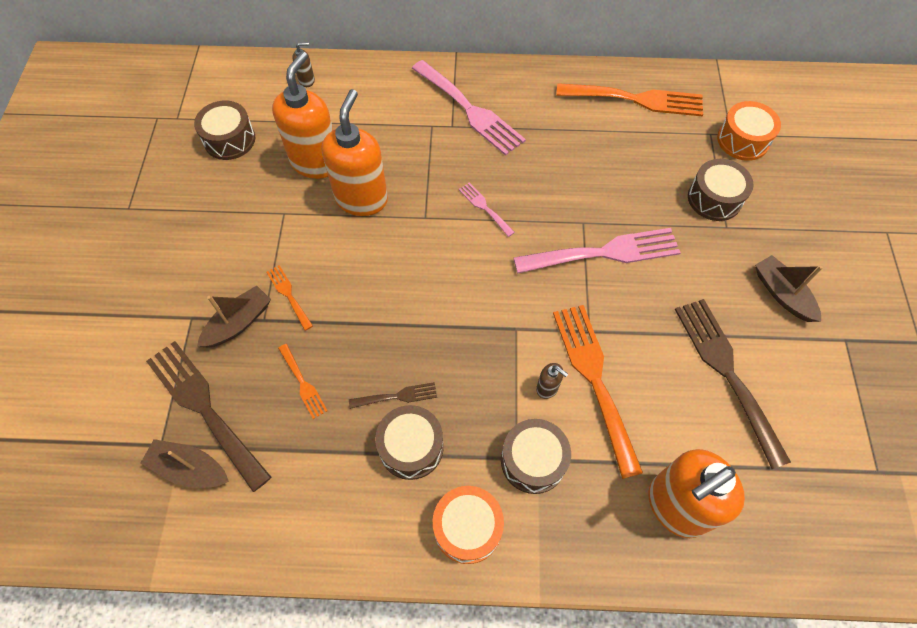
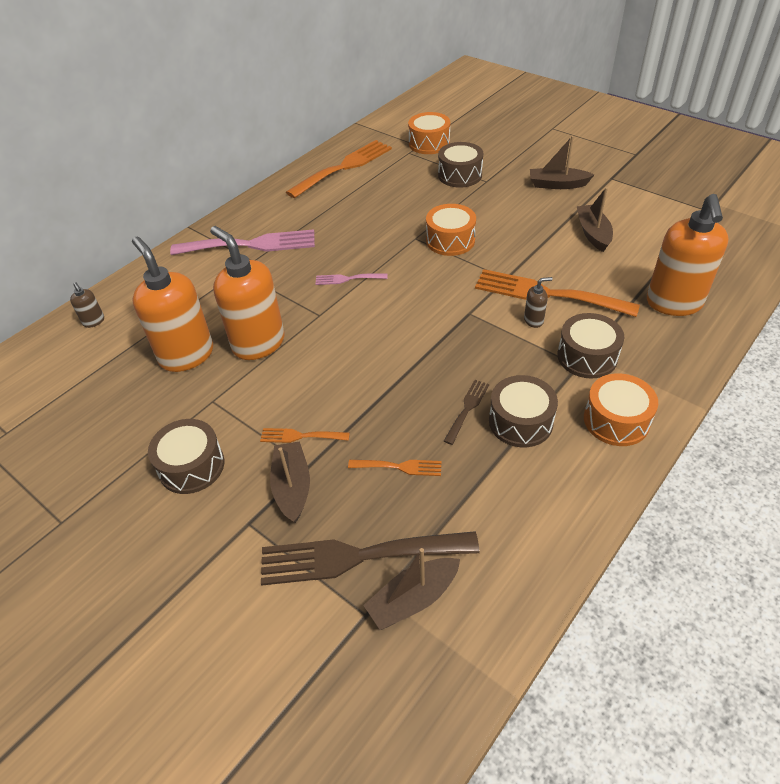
camera: 50 degrees left, 15 degrees down
(229, 139) = (85, 403): brown drum -> brown drum (191, 466)
(307, 80) = (94, 321): brown soap dispenser -> brown soap dispenser turned 120 degrees clockwise
(604, 252) = (450, 240): pink fork -> orange drum
(726, 372) = (593, 233): brown fork -> brown boat

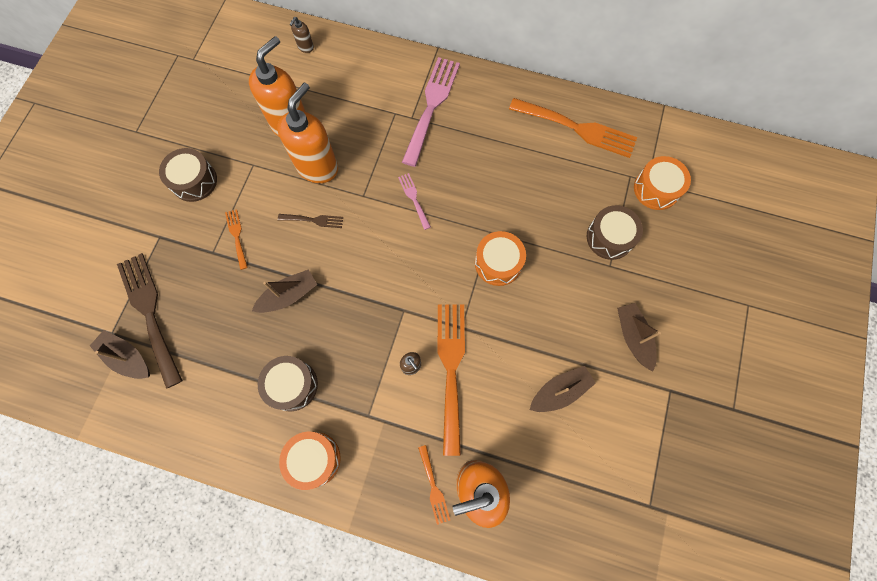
camera: 65 degrees right, 25 degrees up
(251, 244) = (431, 106): pink fork -> pink fork turned 135 degrees counterclockwise
(292, 487) = (193, 250): brown boat -> brown boat (288, 296)
(399, 467) = (227, 312): orange fork -> orange fork (433, 487)
(467, 409) = (294, 342): brown fork -> brown fork (314, 220)
(587, 356) = (380, 421): brown drum -> none

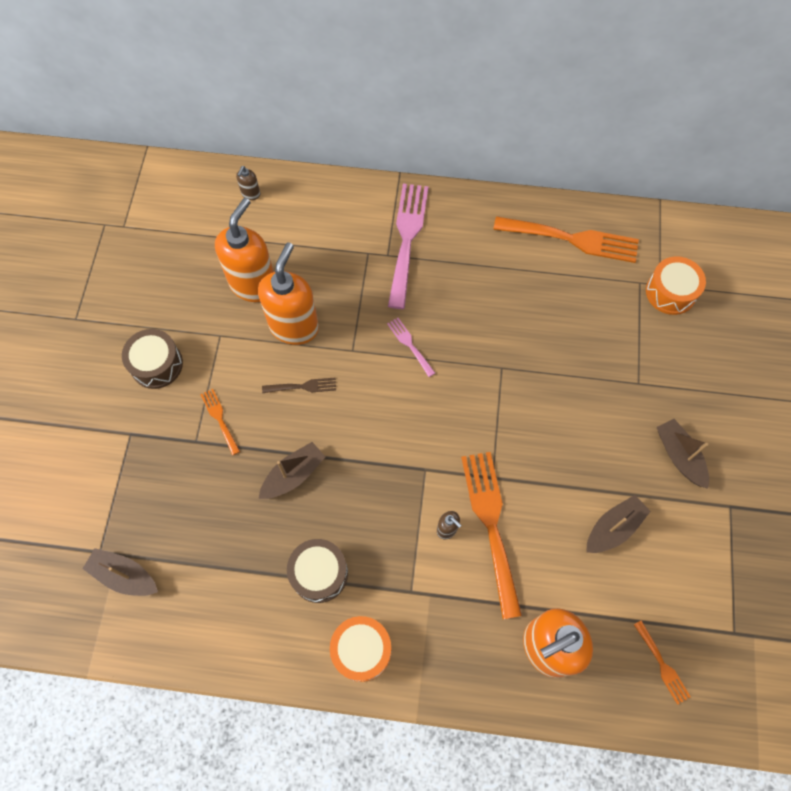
camera: 10 degrees left, 5 degrees down
(150, 313) = (139, 521): brown fork -> none
(433, 487) = (500, 656): orange fork -> orange fork (662, 665)
(498, 263) = (517, 400): orange drum -> none
(609, 237) = (632, 353): brown drum -> none

